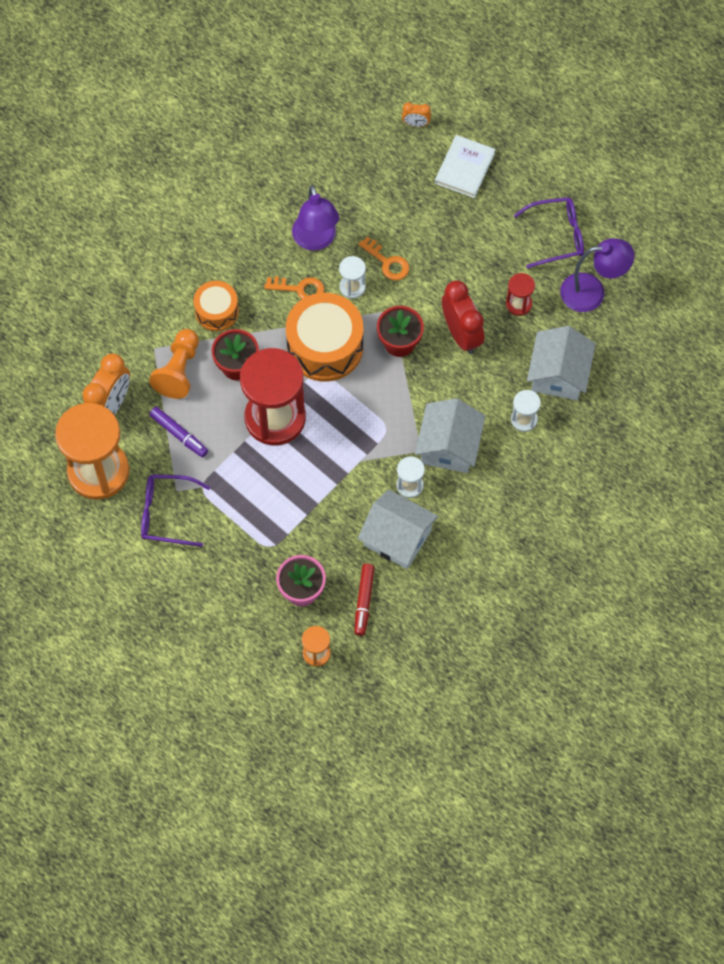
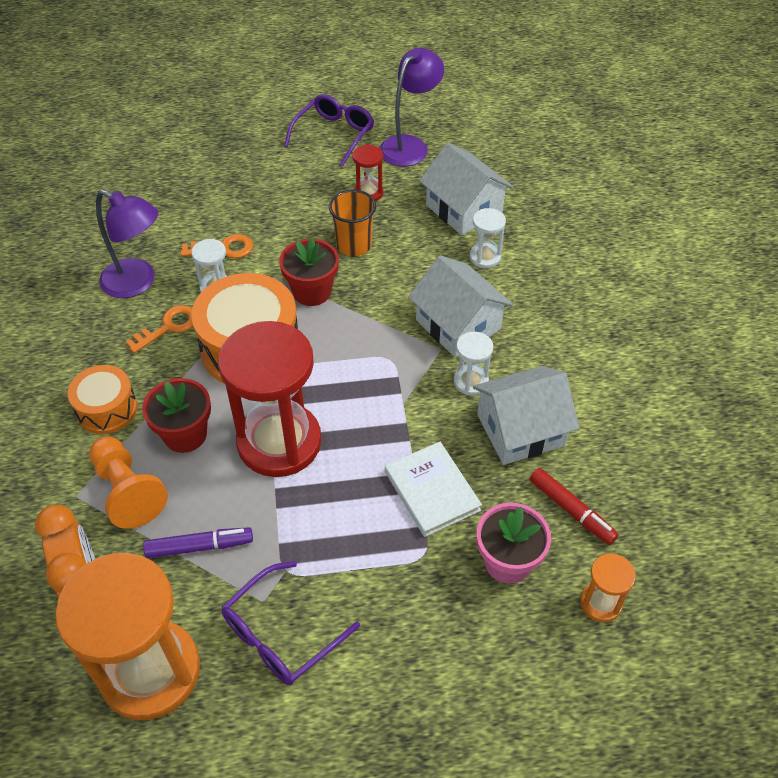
camera: 50 degrees left, 15 degrees down
(416, 124) = (125, 151): orange clock -> none
(461, 334) = (354, 245): red clock -> orange cup
(465, 168) = (204, 148): white book -> white book (432, 491)

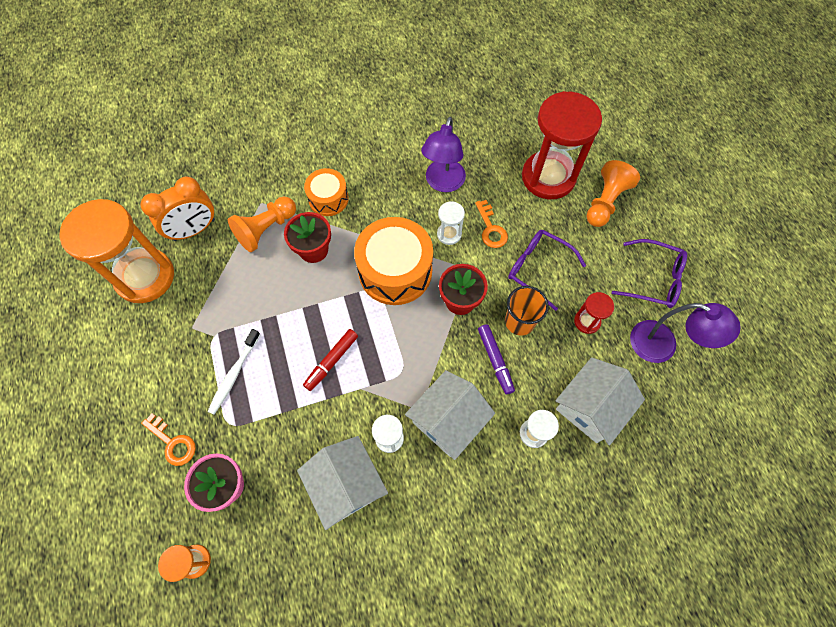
camera: 80 degrees right, 15 degrees up
(169, 327) = (405, 214): orange key -> orange key (173, 442)
(199, 546) = (228, 281): purple marker -> purple marker (495, 360)
(226, 149) = (605, 202): none -> orange pawn
(279, 442) = (314, 309): red hourglass -> red hourglass (548, 177)
(281, 634) = (169, 343): purple glasses -> purple glasses (538, 269)
(352, 545) = (234, 375): none -> white toothbrush
(432, 491) = (282, 422): white book -> none
(571, 510) = (274, 533): red marker -> red marker (331, 361)

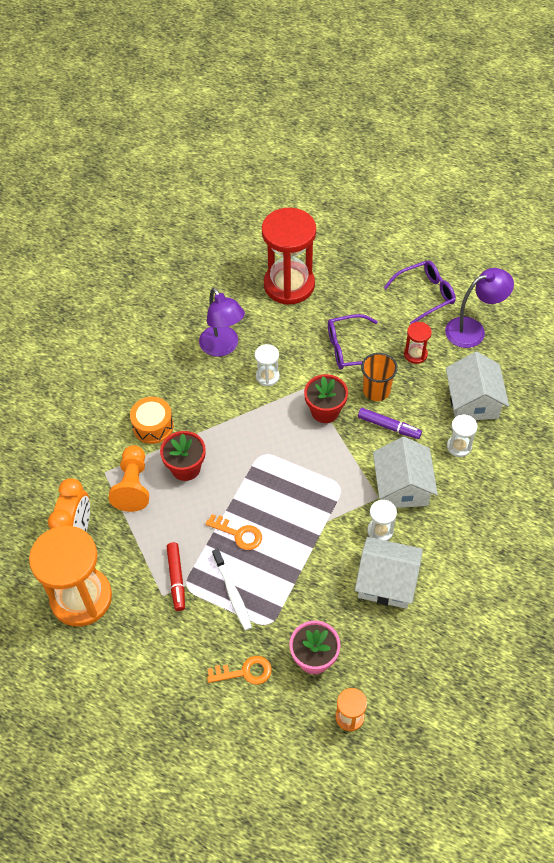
camera: 45 degrees left, 10 degrees down
(331, 361) = (288, 523): red marker -> red marker (176, 578)
(395, 271) = (260, 431): orange drum -> none
(491, 229) = (291, 349): orange key -> orange key (238, 534)
(605, 202) = (343, 271): orange pawn -> none

